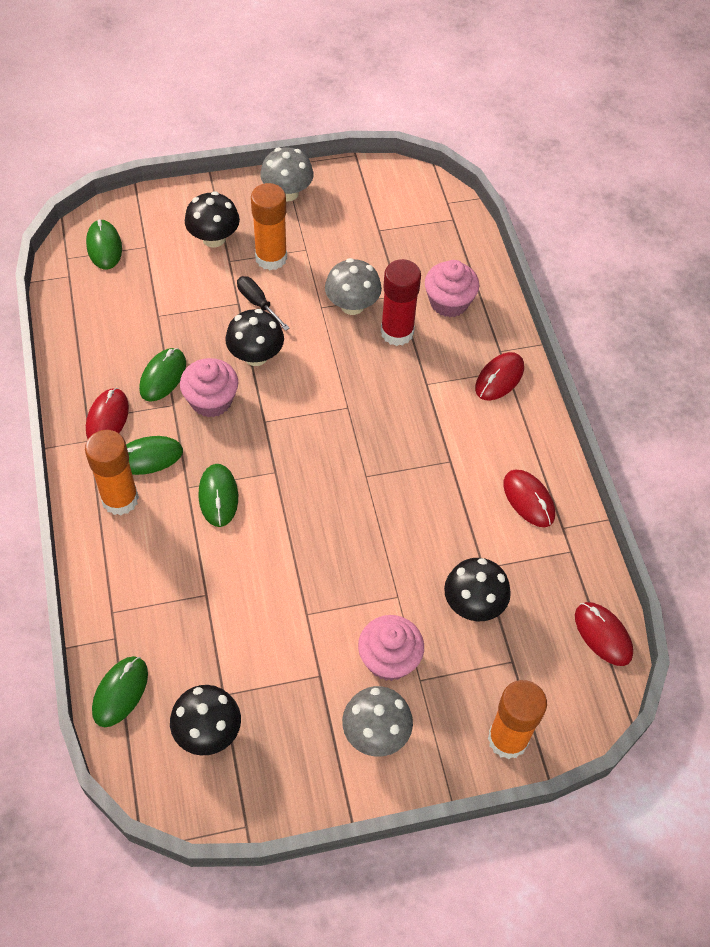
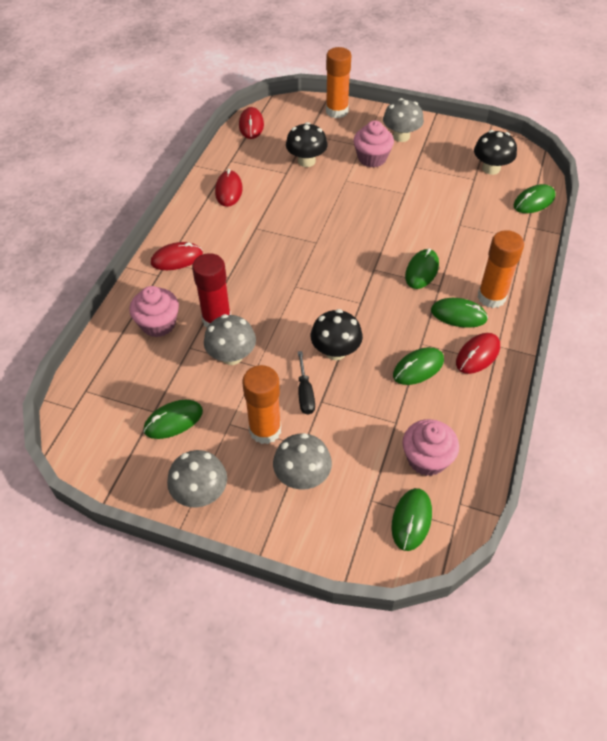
camera: 145 degrees left, 5 degrees down
(211, 400) = (390, 333): pink cupcake -> pink cupcake (426, 459)
(214, 238) = (302, 476): black mushroom -> grey mushroom
(355, 230) = (173, 421): none -> green mouse

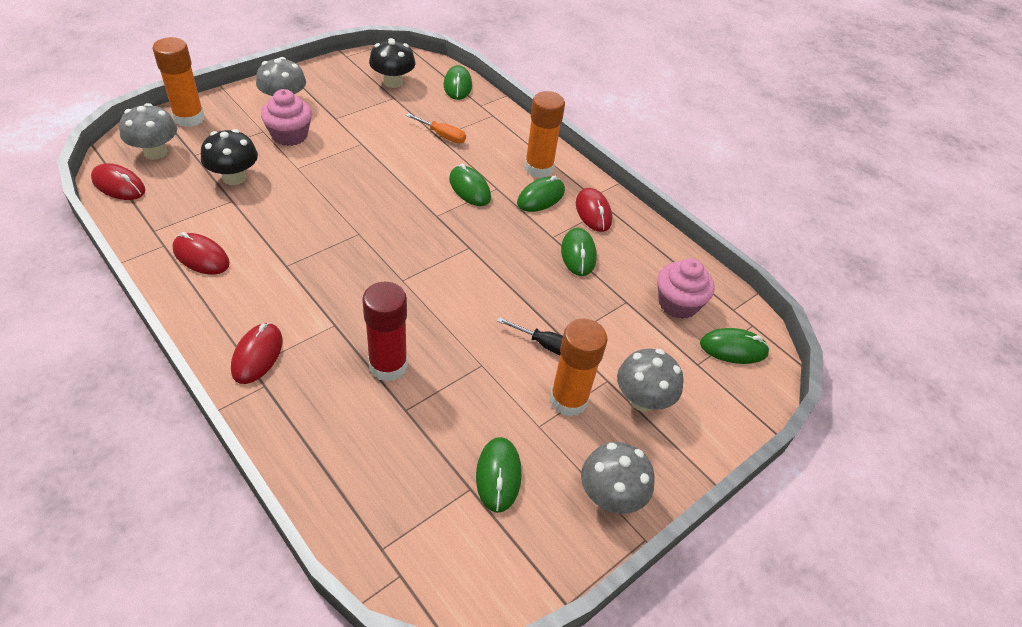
camera: 65 degrees left, 5 degrees down
(158, 324) = (343, 422): pink cupcake -> none
(232, 356) = (450, 378): grey mushroom -> grey mushroom (155, 152)
(335, 351) = (513, 296): black mushroom -> none
(411, 520) = (733, 348): green mouse -> green mouse turned 45 degrees counterclockwise
(463, 226) = (442, 135): none -> orange screwdriver

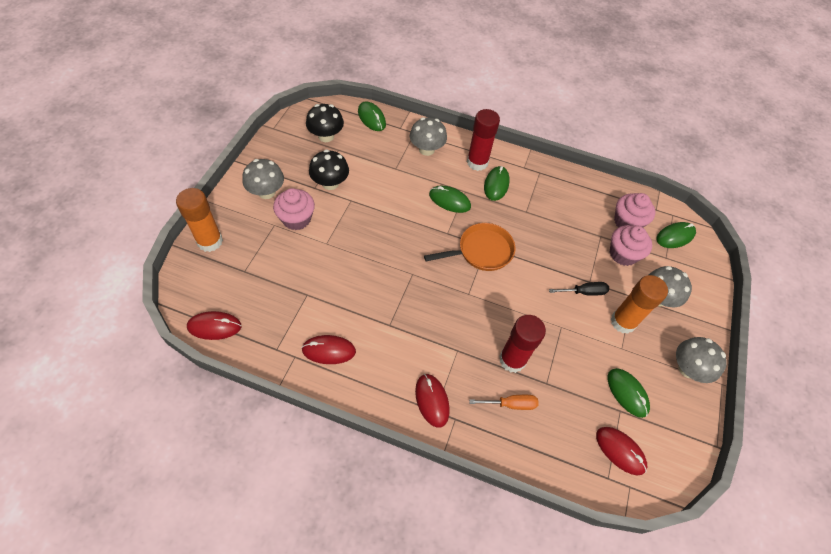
camera: 30 degrees left, 10 degrees up
(155, 152) = (213, 284): grey mushroom -> grey mushroom (426, 149)
(234, 177) = (291, 275): black mushroom -> black mushroom (330, 183)
(442, 135) = (397, 166): orange screwdriver -> orange screwdriver (510, 404)
(459, 249) = (481, 251): none -> orange pan
(538, 168) = (477, 162): orange glue stick -> red glue stick
(578, 254) = (550, 216): green mouse -> none
(593, 212) = (534, 180): red mouse -> red mouse (620, 451)
(639, 333) = (623, 254): none -> pink cupcake

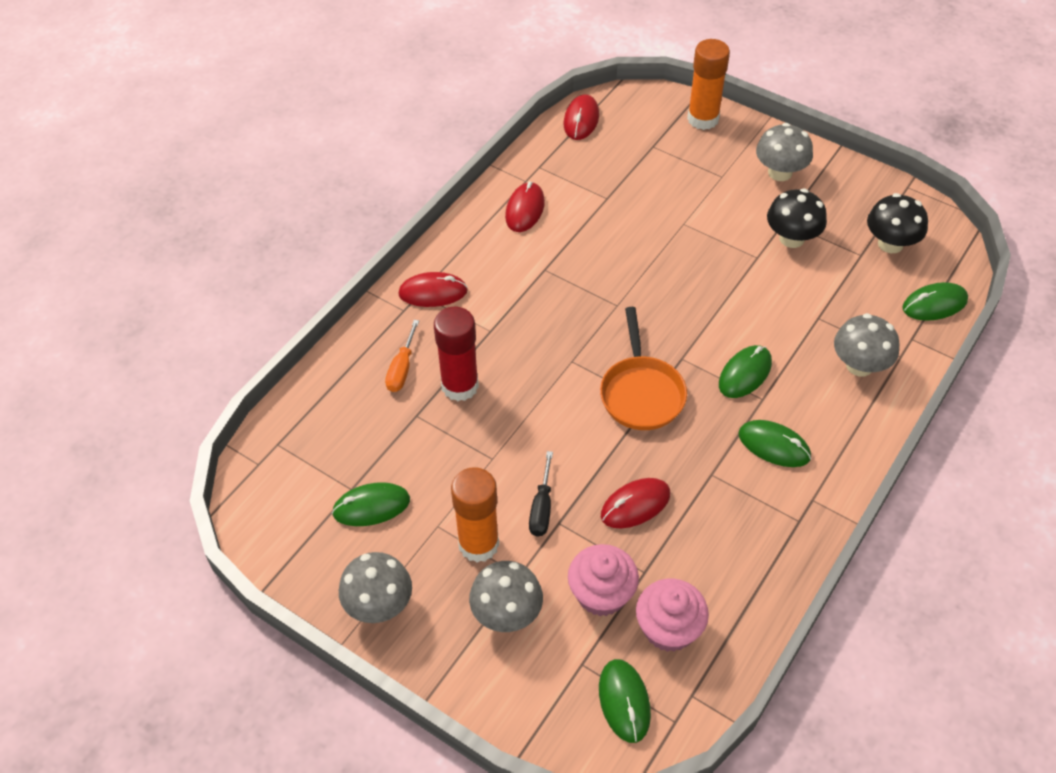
camera: 110 degrees right, 5 degrees down
(296, 219) = (729, 198): pink cupcake -> none
(477, 162) = (827, 430): red glue stick -> none
(620, 451) = (302, 469): red mouse -> red mouse (635, 505)

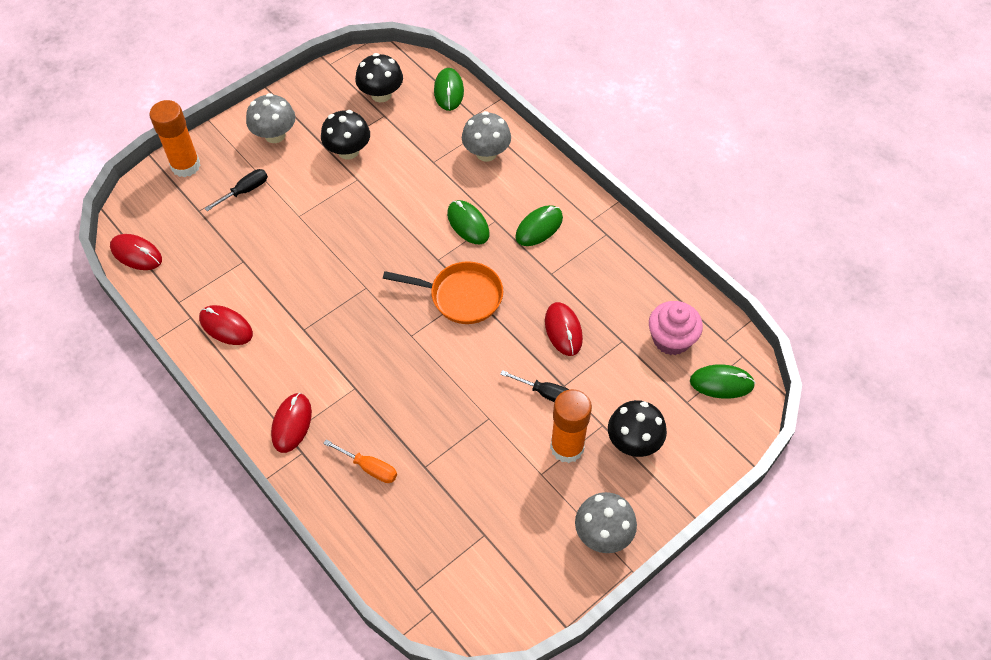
camera: 75 degrees left, 5 degrees up
(371, 506) = (507, 521): green mouse -> none
(460, 386) = (406, 425): red glue stick -> none
(507, 613) = (634, 442): grey mushroom -> black mushroom
(601, 594) = (633, 373): pink cupcake -> none
(694, 172) = (244, 191): none -> black screwdriver

